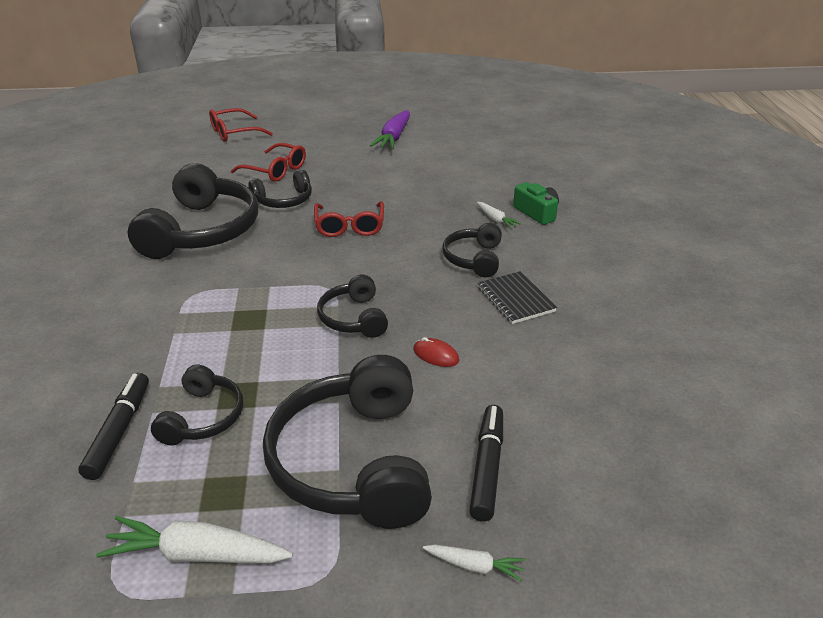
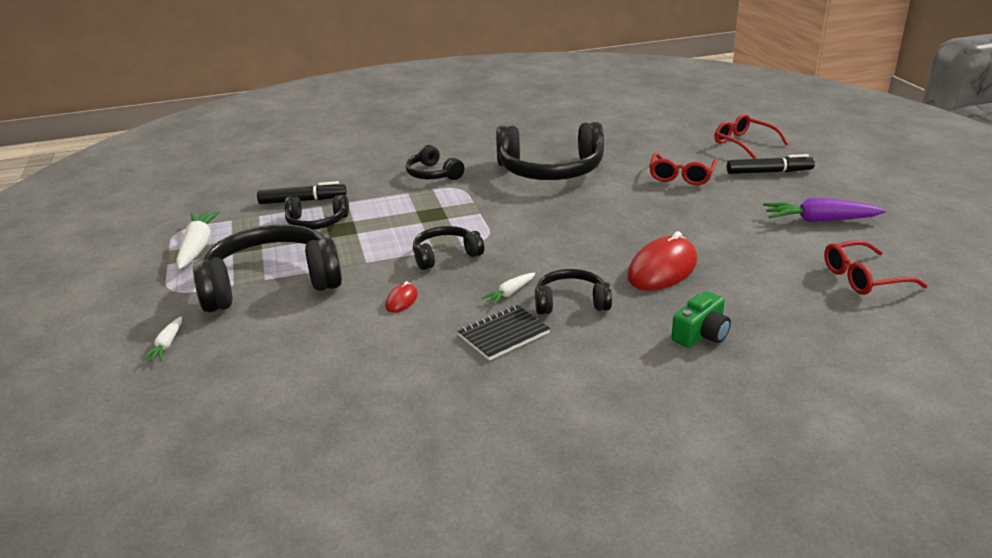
camera: 80 degrees right, 5 degrees down
(284, 200) = (625, 191): black headphones -> black headphones (433, 174)
(349, 227) = (596, 229): red glasses -> red glasses (862, 278)
(437, 210) = (662, 269): none -> red mouse
(487, 467) = (262, 341): black marker -> black marker (769, 172)
(496, 220) = (664, 307): white carrot -> white carrot (510, 293)

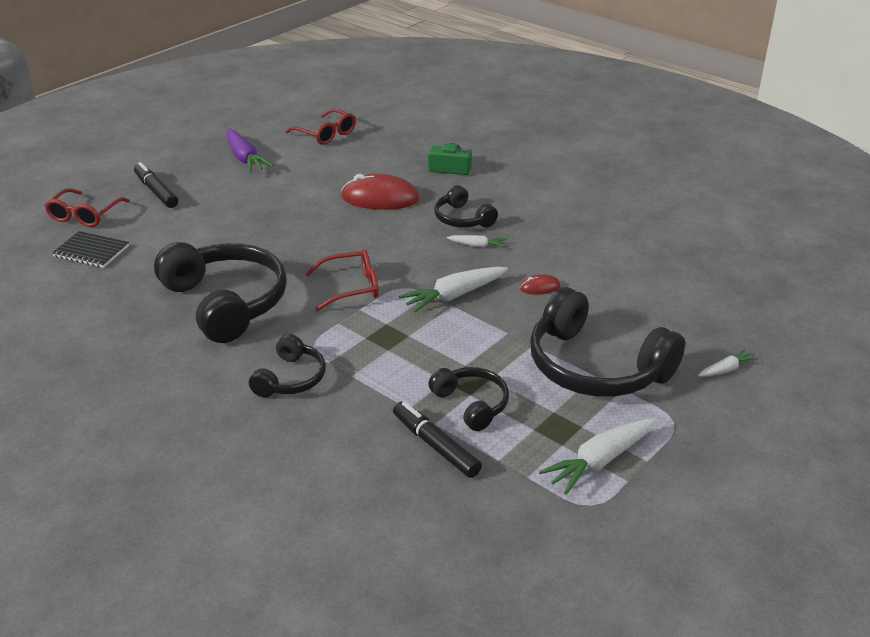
camera: 125 degrees left, 5 degrees up
(445, 255) = (454, 296): black headphones -> white carrot
(503, 334) = (529, 230): black notebook -> black notebook (91, 251)
(681, 176) = (194, 228): red glasses -> red glasses (352, 287)

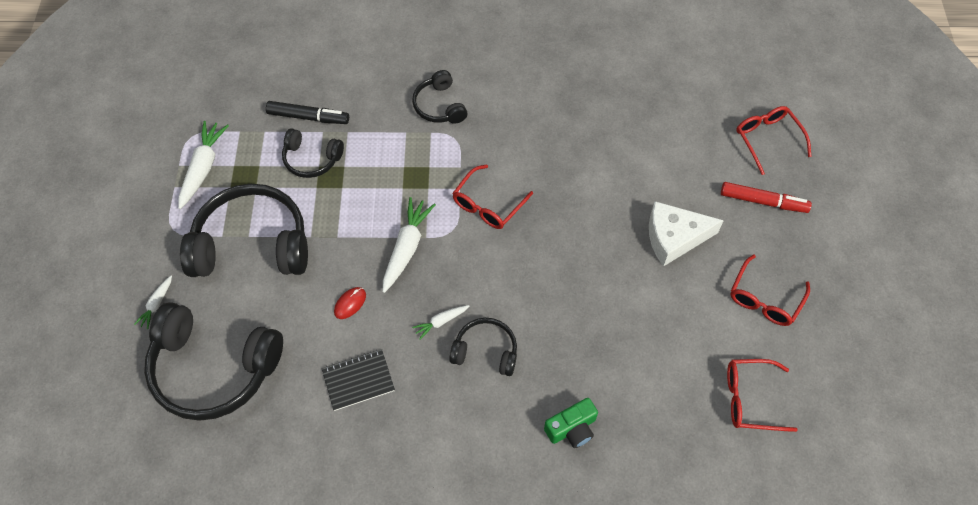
camera: 140 degrees right, 25 degrees up
(91, 251) = (704, 112): black notebook -> black notebook (358, 380)
(156, 191) = (763, 202): black marker -> red marker
(226, 302) = (552, 133): black headphones -> black headphones (213, 369)
(245, 158) = (764, 299): purple carrot -> red glasses
(247, 205) = (674, 238): none -> white cheese
(380, 198) = (583, 329): red mouse -> none

